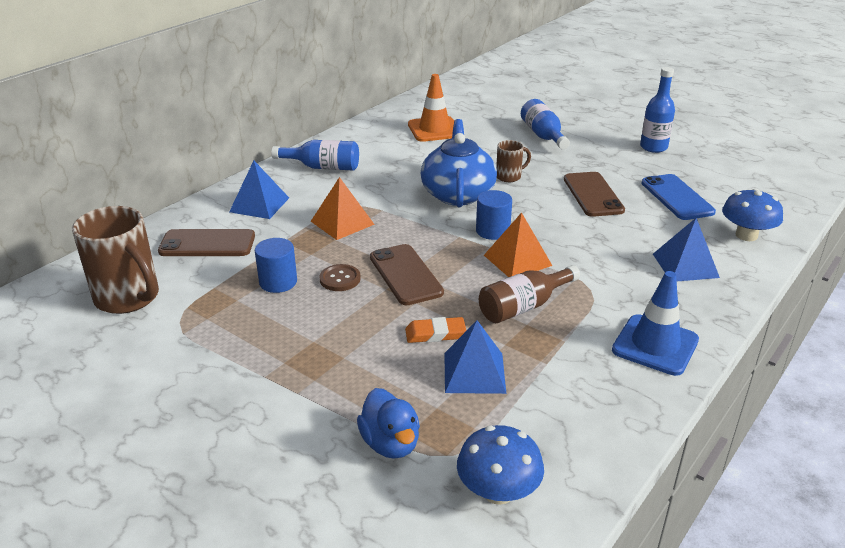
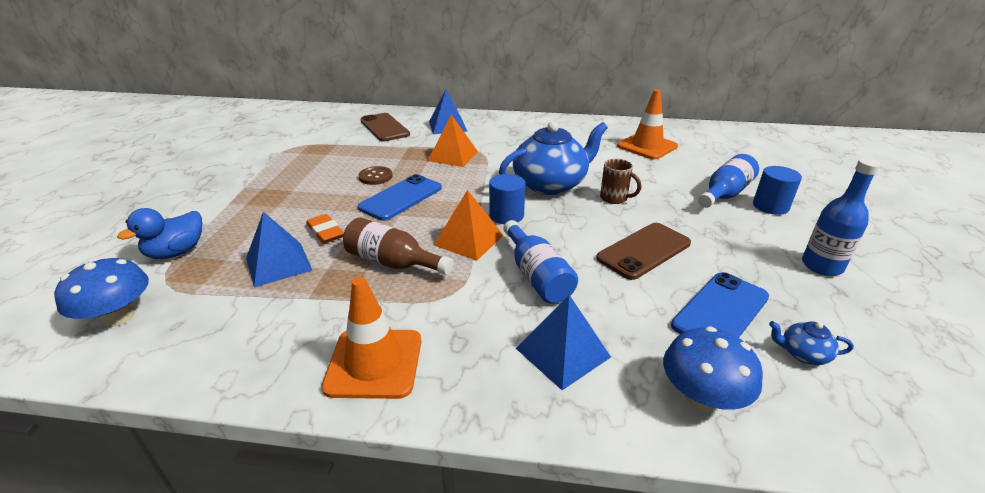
camera: 60 degrees right, 0 degrees up
(128, 298) = (309, 128): brown mug -> none
(278, 282) = (356, 159): blue cylinder -> blue cylinder (770, 206)
(322, 167) = (523, 128): blue bottle -> blue bottle (536, 276)
(405, 275) = (401, 198): brown phone -> blue phone
(655, 345) = (374, 363): blue traffic cone -> orange traffic cone
(727, 191) = (803, 354): none -> blue teapot

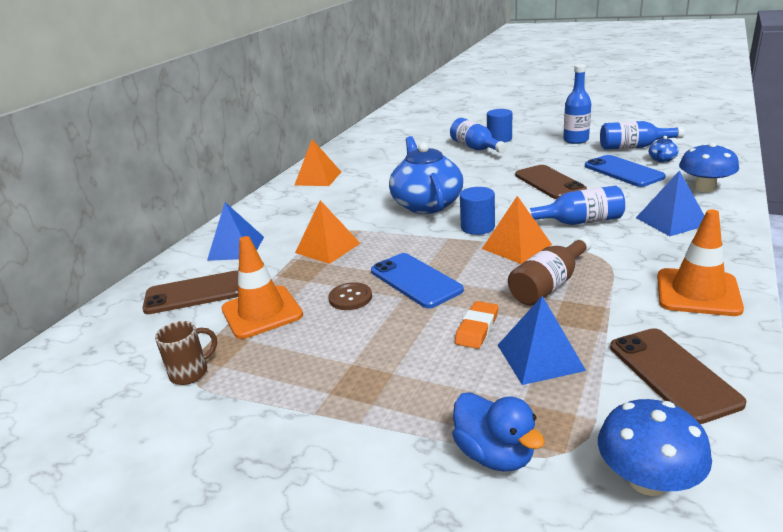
camera: 70 degrees left, 5 degrees down
(234, 335) = (672, 374): none -> brown phone
(325, 232) = (477, 328): orange eraser -> orange eraser turned 45 degrees counterclockwise
(586, 129) = (318, 178): none -> orange pyramid
(614, 198) = (465, 182): brown mug -> brown mug (190, 373)
(647, 146) = (376, 160): orange traffic cone -> orange traffic cone (262, 312)
(840, 324) = (634, 147): none -> blue bottle

